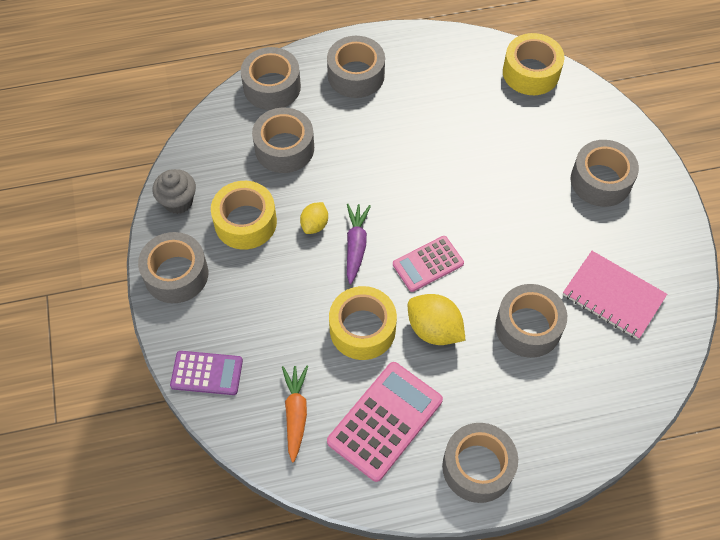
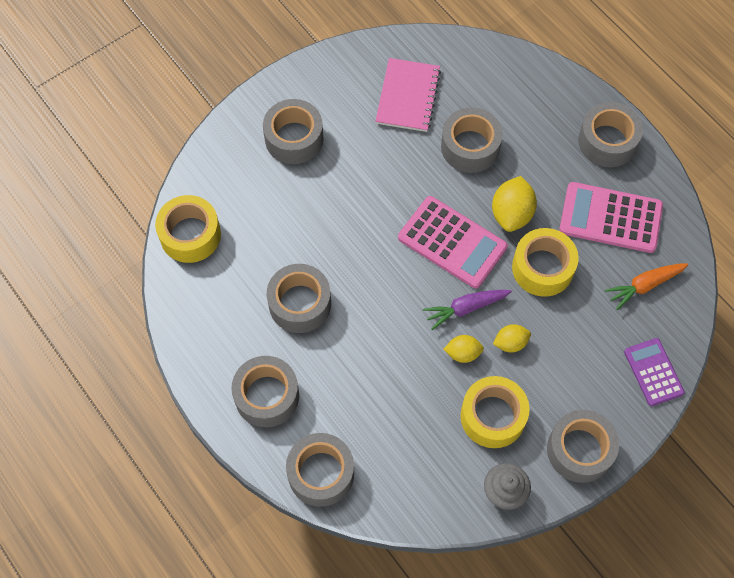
camera: 115 degrees left, 5 degrees up
(284, 148) = (391, 422): grey tape -> grey tape (300, 303)
(303, 266) = (510, 343): none -> yellow lemon
(428, 264) = (452, 242): pink calculator -> pink calculator, size x1.60

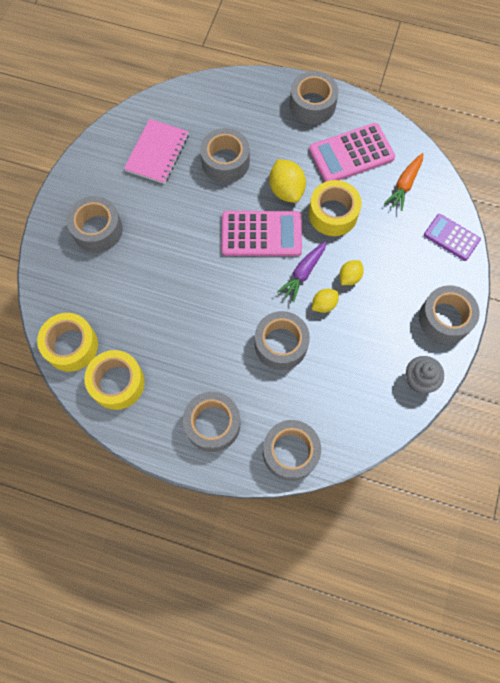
camera: 35 degrees left, 5 degrees up
(300, 303) = (188, 343): grey tape -> grey tape (281, 344)
(408, 96) = (157, 153): pink notebook -> pink notebook turned 45 degrees clockwise
(493, 416) = (374, 334): yellow tape -> yellow tape (117, 383)

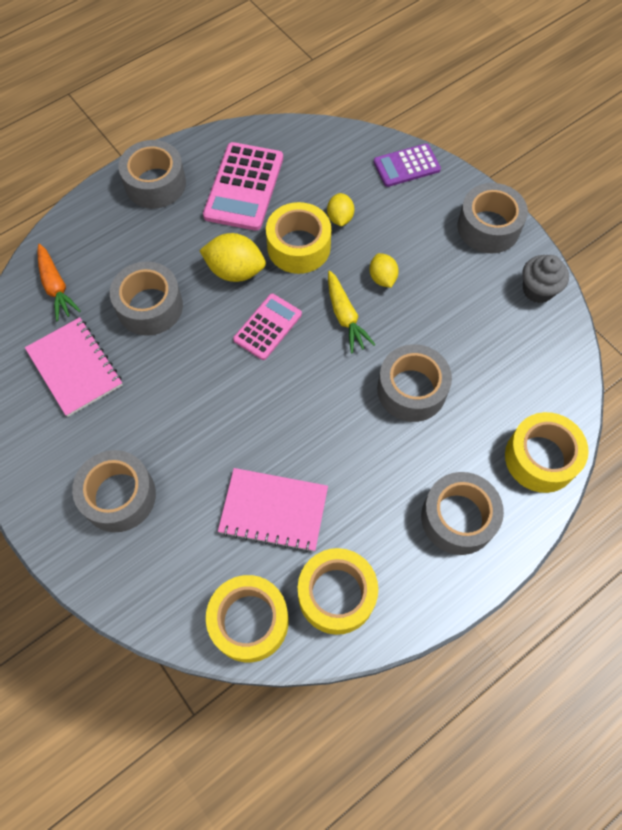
camera: 55 degrees left, 5 degrees down
(145, 316) = (273, 510): none -> pink notebook
(261, 234) = (267, 327): pink calculator -> pink calculator, size x0.62
(290, 452) = (540, 458): grey tape -> yellow tape
(303, 273) = (345, 316): purple carrot -> yellow carrot
(324, 304) = (396, 321): yellow lemon -> yellow lemon (340, 218)
(404, 185) = (318, 166): orange carrot -> orange carrot (56, 287)

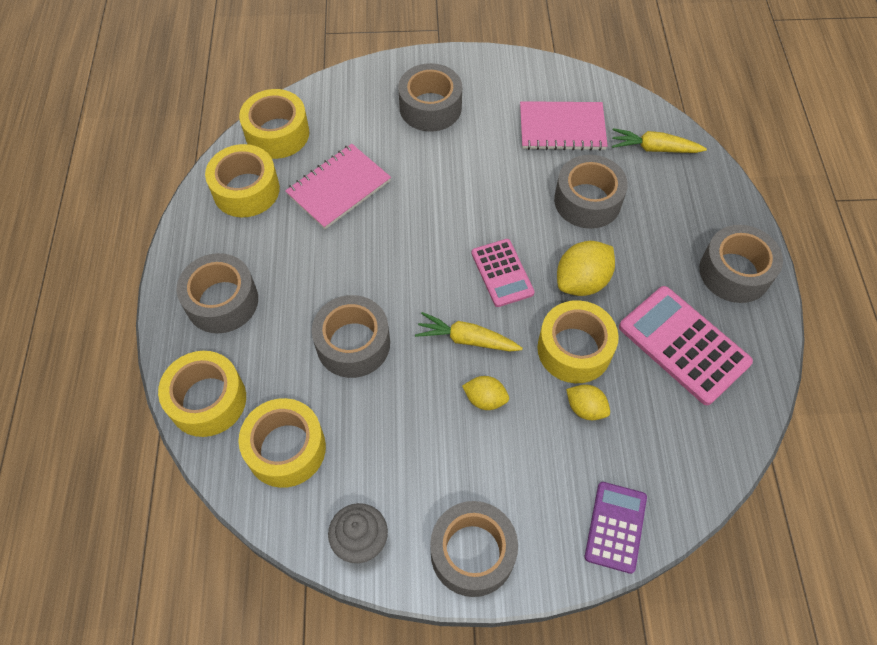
camera: 125 degrees right, 5 degrees down
(56, 287) = (654, 148): orange carrot -> yellow carrot
(524, 376) = (286, 449): none -> yellow tape

